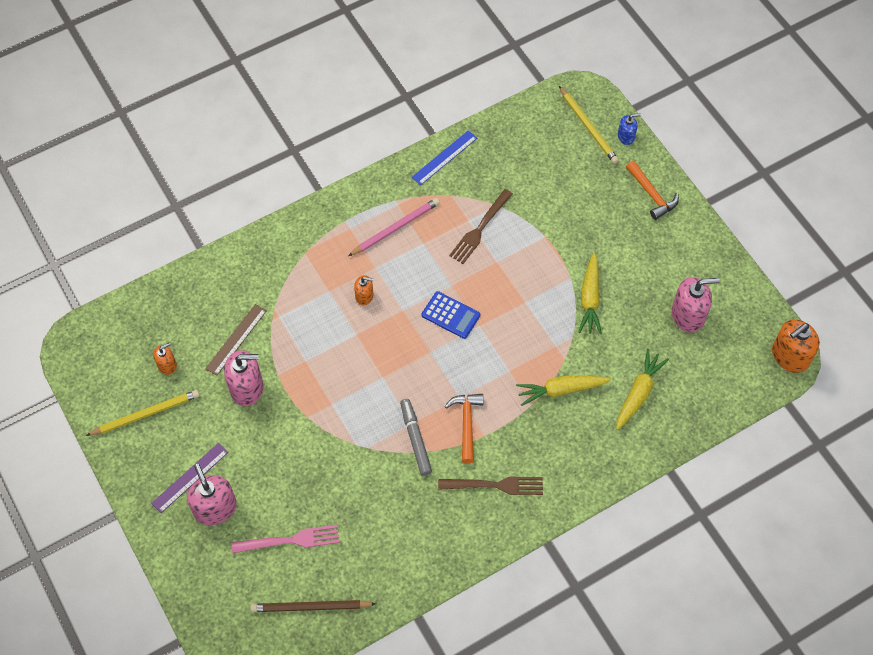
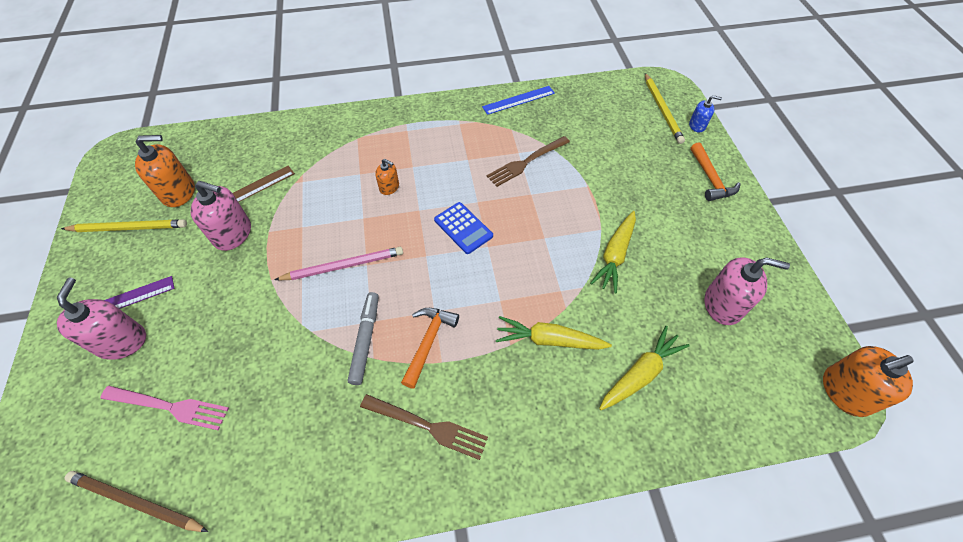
camera: 20 degrees right, 5 degrees down
(167, 365) = (178, 192): orange soap dispenser -> orange soap dispenser, size x1.82
(395, 228) = (448, 141): pink pencil -> pink pencil (343, 266)

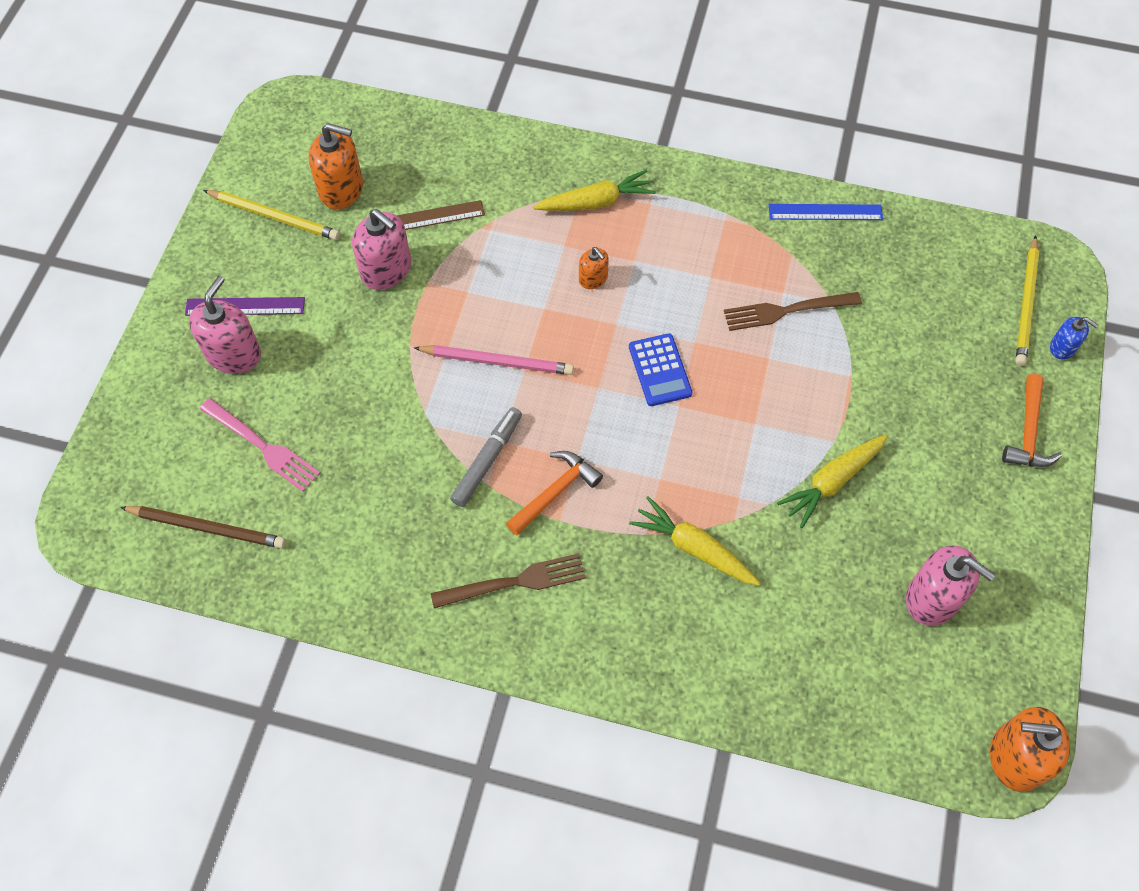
camera: 25 degrees right, 5 degrees up
(136, 502) = (207, 528): brown pencil -> brown pencil turned 150 degrees clockwise
(428, 426) = (515, 582): brown fork -> brown fork turned 60 degrees counterclockwise
(640, 373) = (780, 630): yellow carrot -> yellow carrot (596, 202)

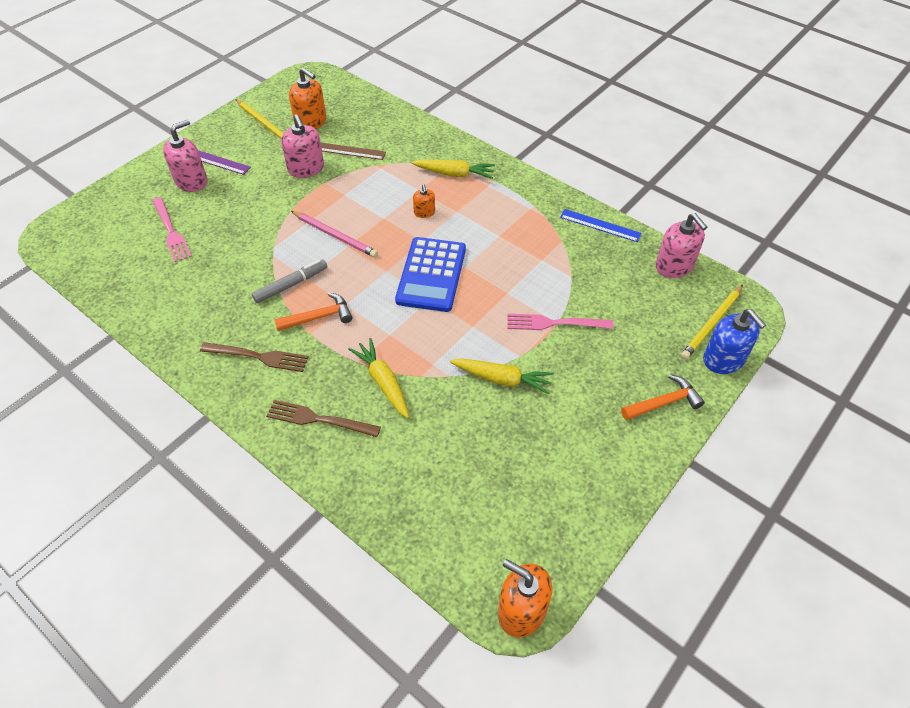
camera: 25 degrees right, 10 degrees down
(207, 528) = (110, 261): brown pencil -> none
(660, 370) = (431, 275): blue calculator -> blue calculator, size x1.70
(786, 311) = (536, 271): brown fork -> brown fork (318, 419)
(832, 482) = (502, 379): yellow carrot -> yellow carrot turned 150 degrees counterclockwise
(849, 378) = (554, 323): none -> pink fork
(932, 598) = (526, 478): pink soap dispenser -> pink soap dispenser (674, 266)
(1028, 433) = (664, 402): orange hammer -> orange hammer turned 150 degrees counterclockwise
(1062, 347) = (723, 359): blue soap dispenser -> blue soap dispenser, size x1.82

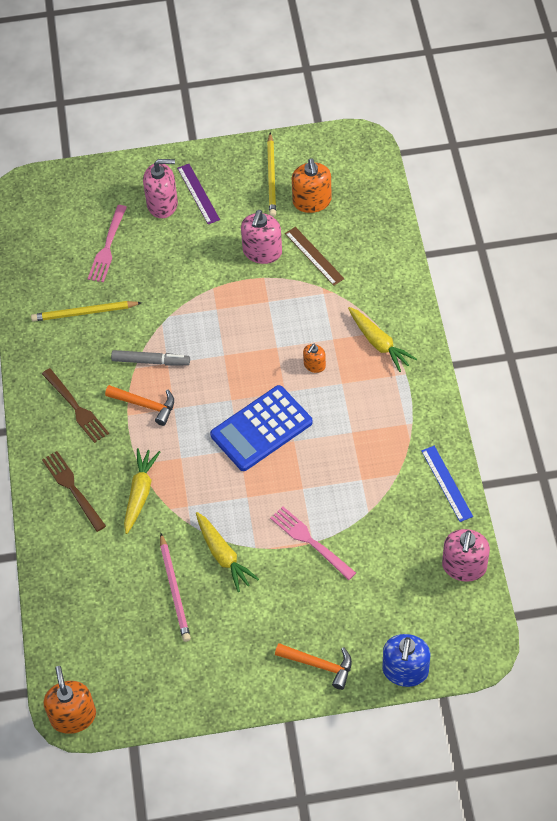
camera: 45 degrees right, 5 degrees up
(335, 235) = (223, 338): pink pencil -> pink pencil (174, 590)
(712, 324) = (432, 637): yellow pencil -> yellow pencil (84, 313)

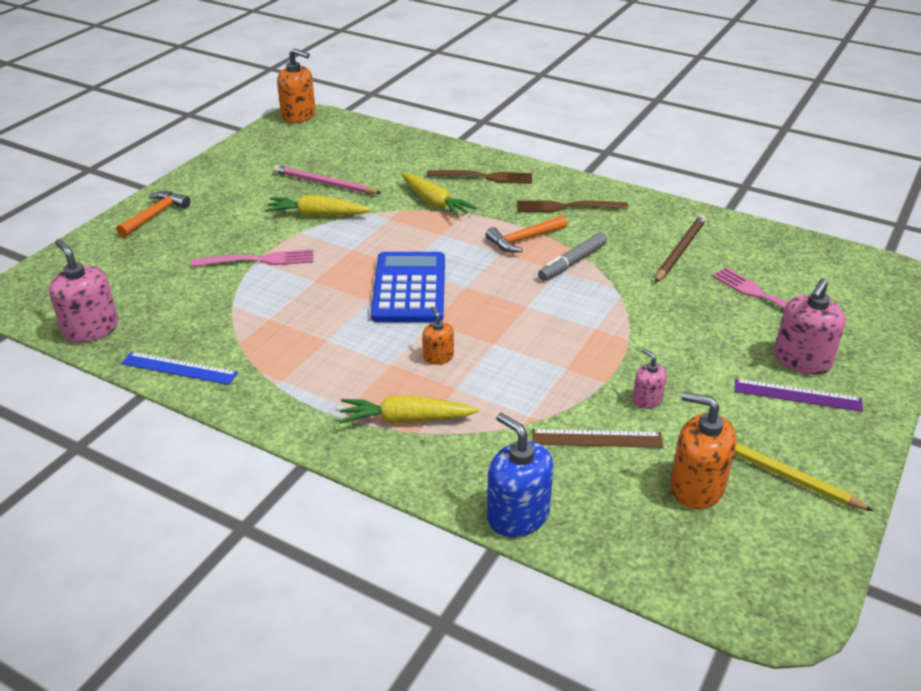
camera: 125 degrees right, 20 degrees down
(84, 313) = (680, 250): yellow pencil -> brown pencil
(262, 252) = (647, 400): pink soap dispenser -> pink soap dispenser, size x0.55
(319, 665) = (155, 215): orange hammer -> orange hammer turned 150 degrees clockwise
(405, 670) = (76, 250): blue soap dispenser -> blue soap dispenser (518, 515)

